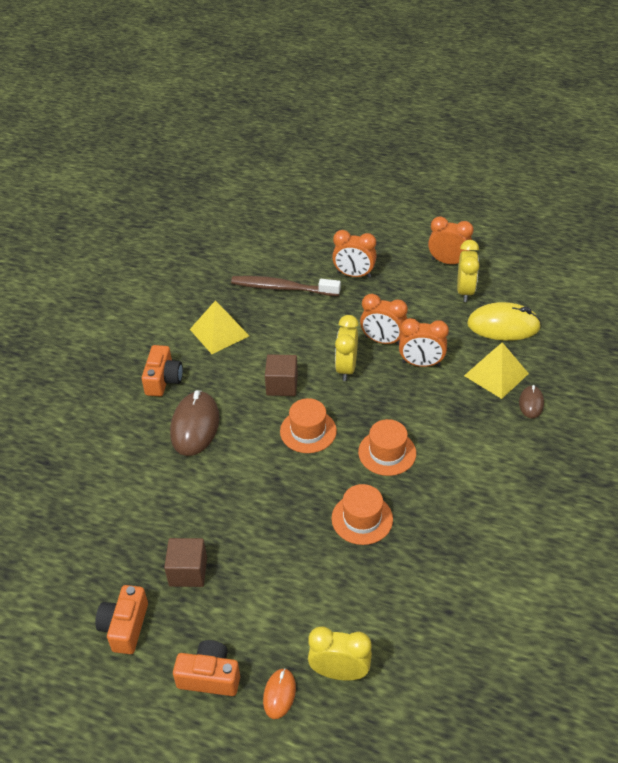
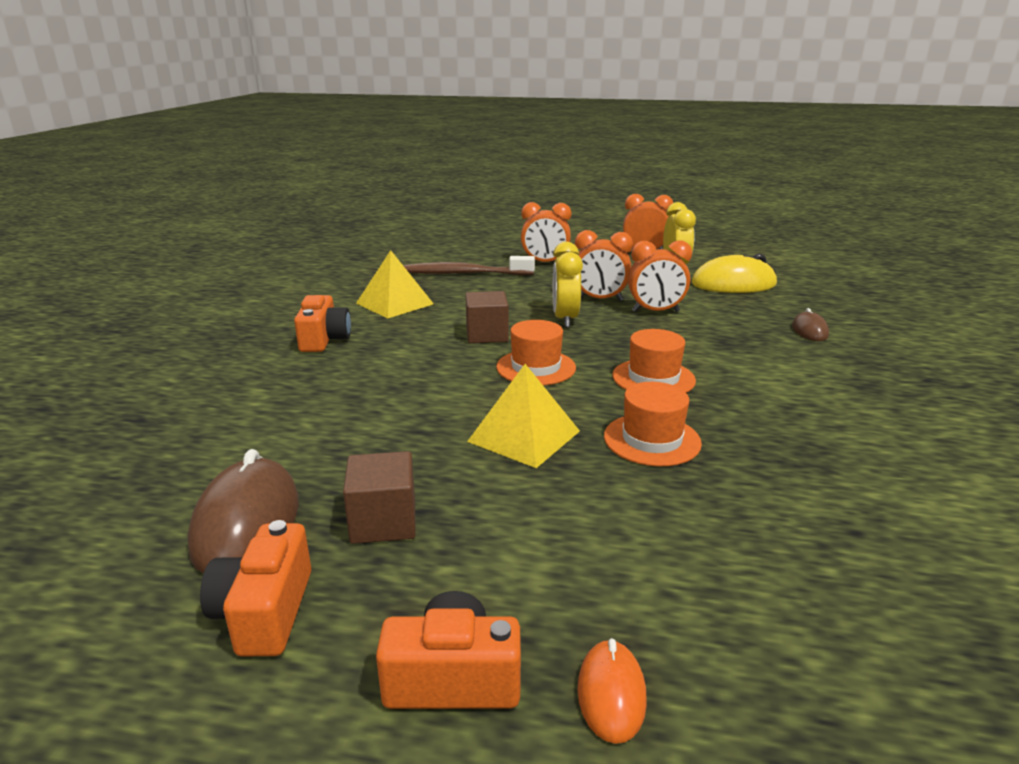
camera: 10 degrees left, 20 degrees down
(195, 426) = (373, 373): brown mouse -> brown mouse (247, 523)
(339, 672) = (716, 640): yellow clock -> none
(496, 374) = (750, 314): yellow pyramid -> yellow pyramid (524, 436)

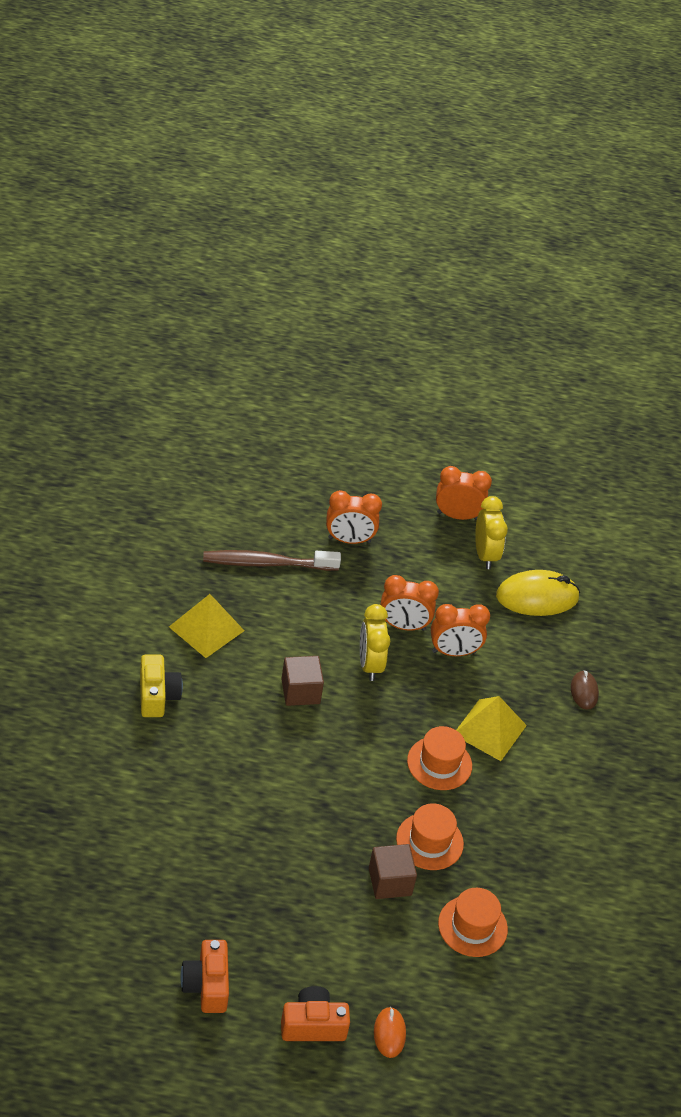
camera: 10 degrees left, 20 degrees up
(247, 523) = (172, 919): brown mouse -> none
(324, 339) = (157, 696): orange camera -> yellow camera
(383, 522) = (257, 919): brown cube -> brown cube (390, 882)
(524, 436) = (339, 835): yellow pyramid -> yellow pyramid (489, 729)
(536, 367) = (345, 745): orange hat -> orange hat (472, 926)

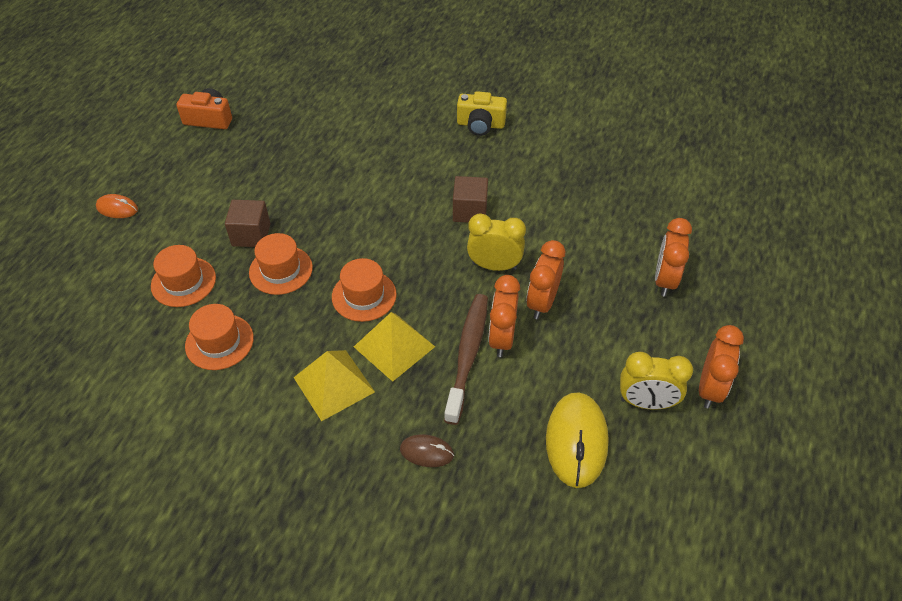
camera: 110 degrees right, 5 degrees up
(206, 628) = (551, 161): yellow pyramid -> yellow pyramid (334, 384)
(267, 563) = (630, 212): brown toothbrush -> brown toothbrush (468, 355)
(313, 1025) = (148, 167): orange camera -> none
(533, 870) = (219, 342): none -> orange hat

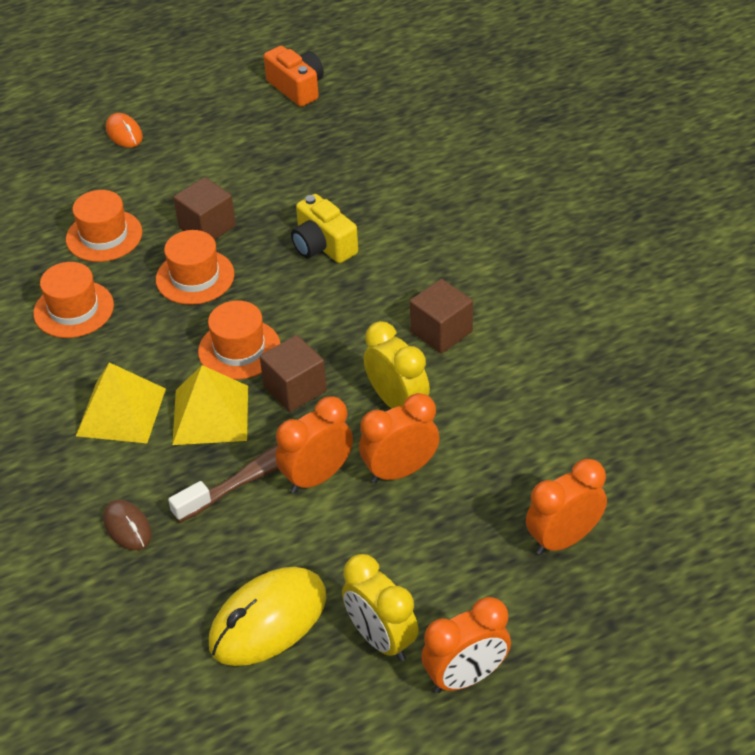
camera: 45 degrees right, 5 degrees down
(426, 297) = (295, 389): none -> brown cube
(480, 124) = (569, 246): yellow camera -> yellow camera (323, 245)

